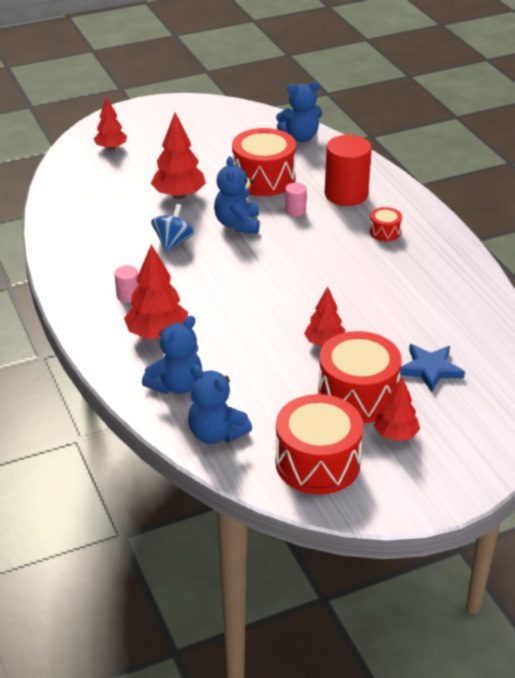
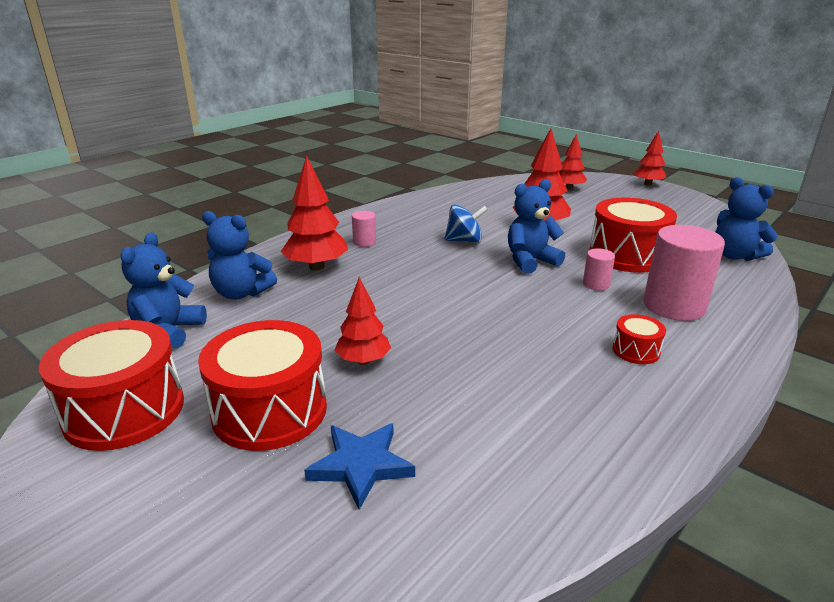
camera: 65 degrees right, 10 degrees down
(346, 194) = (674, 306): red cylinder -> pink cylinder
(395, 435) = (193, 466): red tree -> red tree (648, 184)

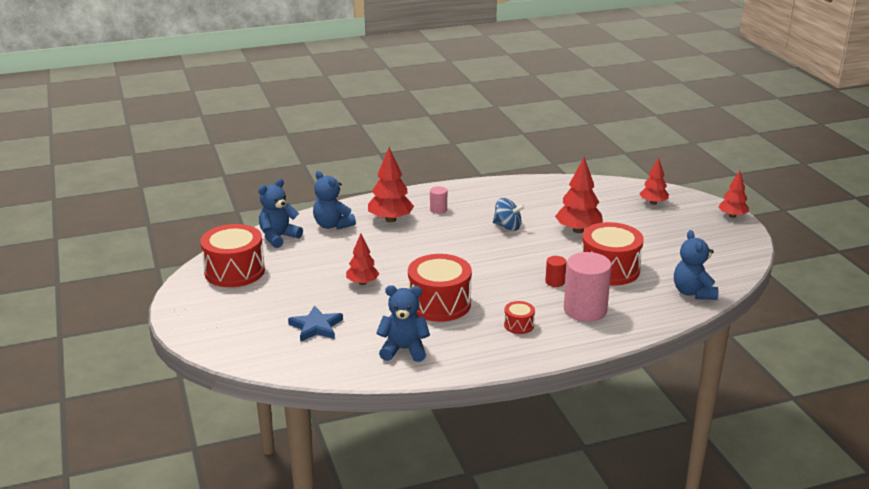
camera: 30 degrees right, 0 degrees up
(270, 410) = (297, 292): red drum -> red drum (439, 304)
(530, 261) = (533, 254): blue teddy bear -> blue teddy bear (404, 350)
(596, 284) = (555, 282): pink cylinder -> red cylinder

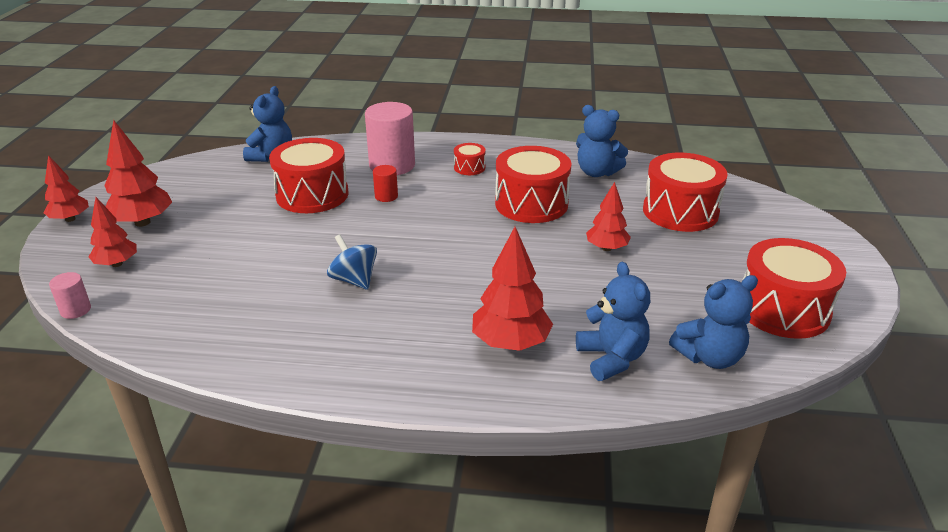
camera: 155 degrees left, 5 degrees up
(316, 327) = (680, 212): blue star -> red drum
(438, 209) = (421, 342): pink cylinder -> pink cylinder (75, 310)
(578, 230) = (274, 249): red tree -> red tree (142, 222)

